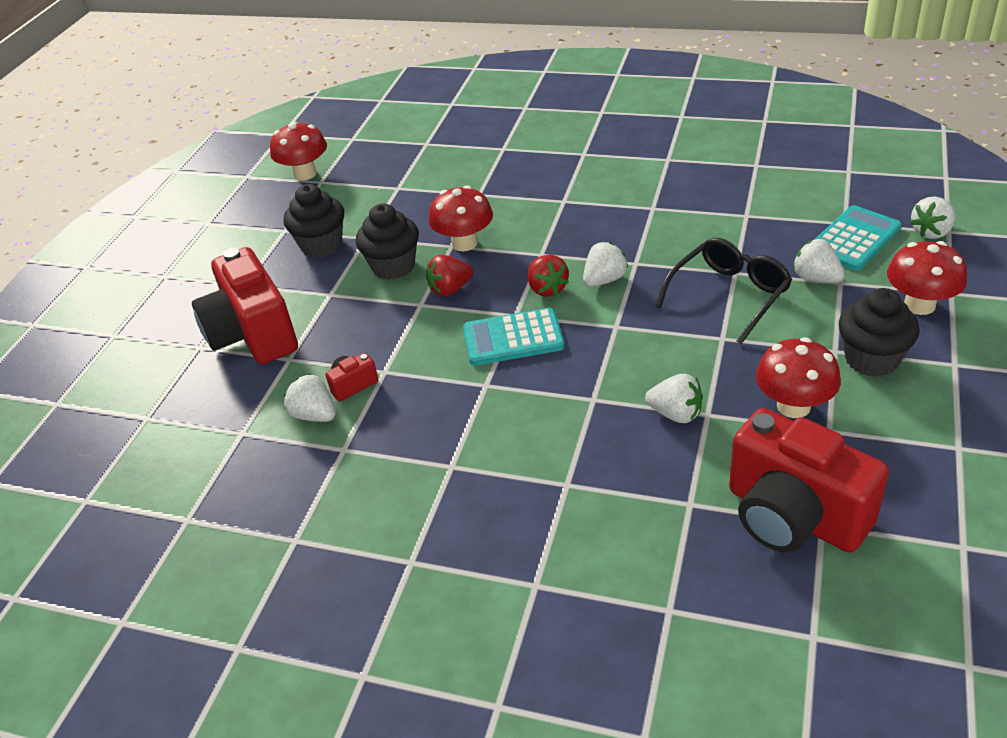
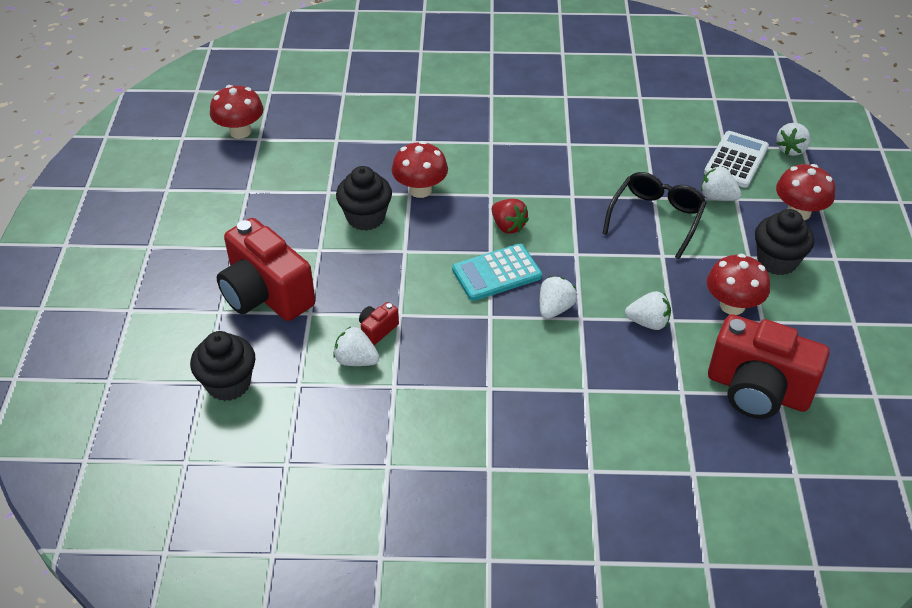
camera: 20 degrees left, 5 degrees up
(321, 245) = (290, 203): black cupcake -> black cupcake (228, 384)
(450, 289) = (425, 234): red strawberry -> none
(604, 280) = (552, 214): white strawberry -> white strawberry (555, 308)
(854, 239) = (736, 160): turquoise calculator -> white calculator

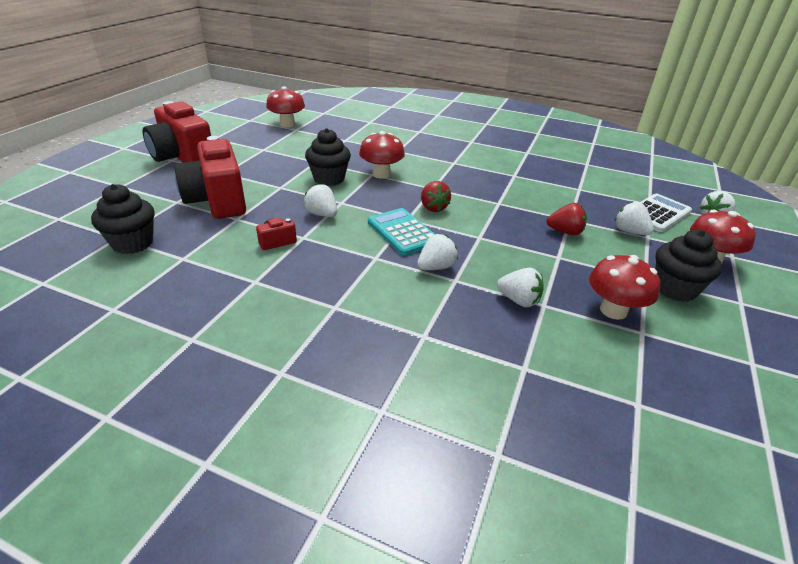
camera: 20 degrees right, 10 degrees down
(356, 360) = (241, 256): white strawberry -> white strawberry (322, 214)
(496, 273) = (402, 232): turquoise calculator -> turquoise calculator turned 60 degrees clockwise
(656, 218) = (565, 232): black glasses -> red strawberry
(757, 390) = (613, 393): red camera -> red camera (183, 157)

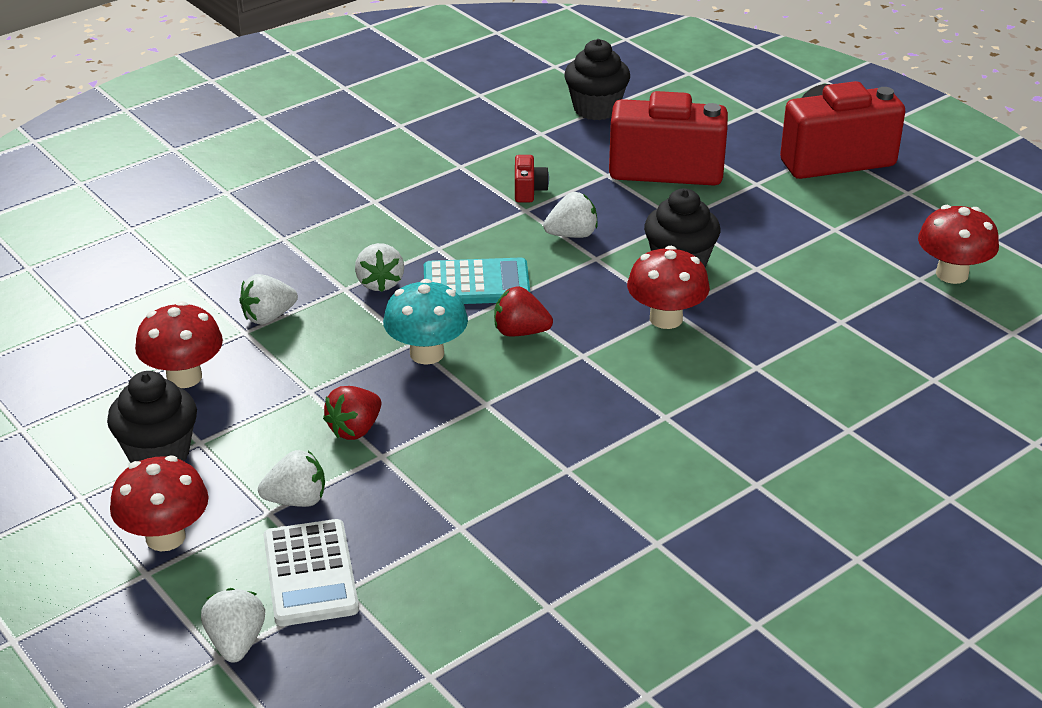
camera: 120 degrees right, 0 degrees up
(483, 229) = (427, 353): none -> turquoise mushroom

